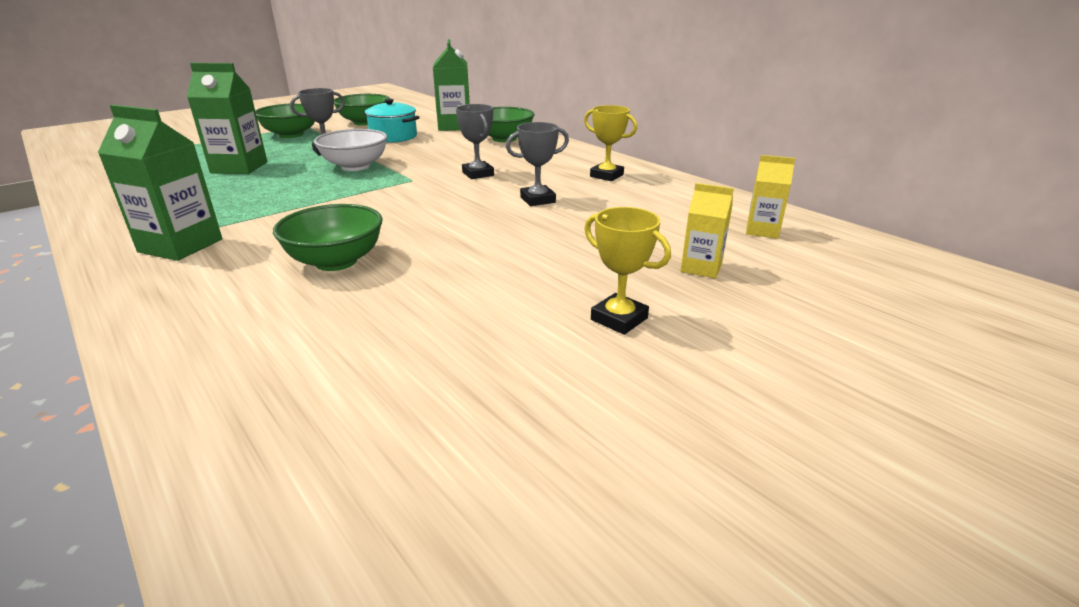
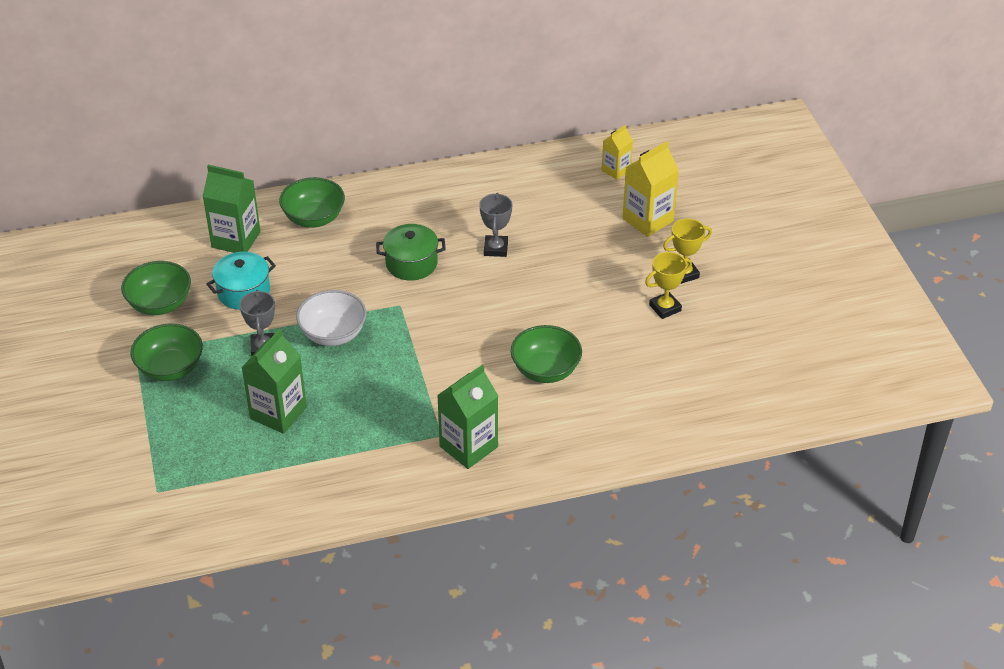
camera: 65 degrees left, 15 degrees up
(478, 174) = (411, 263): grey trophy -> green pot
(606, 176) = (467, 194): yellow trophy -> yellow trophy (665, 308)
(701, 268) = (648, 220): yellow carton -> yellow carton, size x1.69

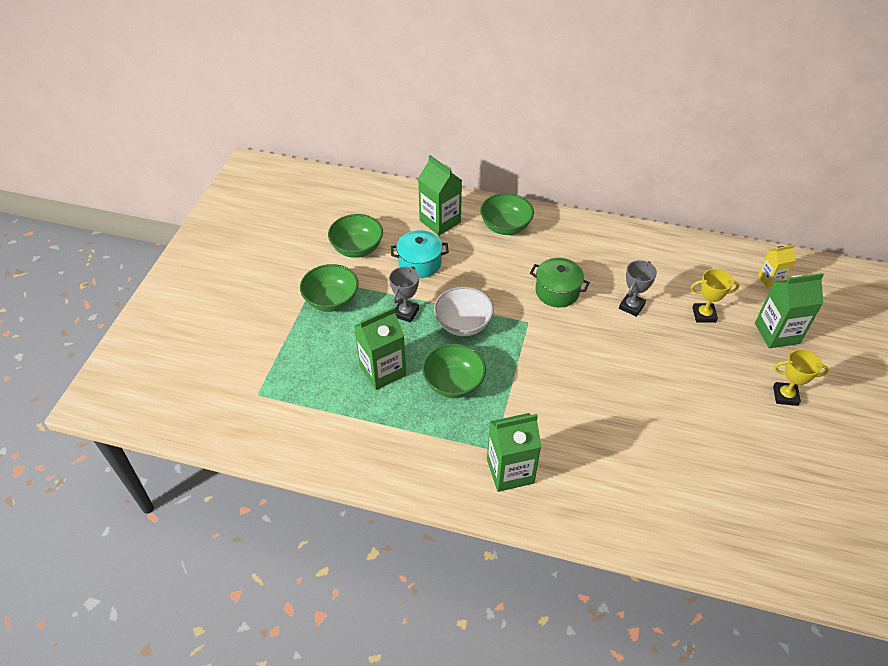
camera: 30 degrees right, 5 degrees up
(545, 370) = (614, 431): green bowl -> green bowl (453, 383)
(648, 220) = (777, 333): yellow carton -> green carton
(665, 308) = (752, 420): yellow trophy -> yellow trophy (704, 315)

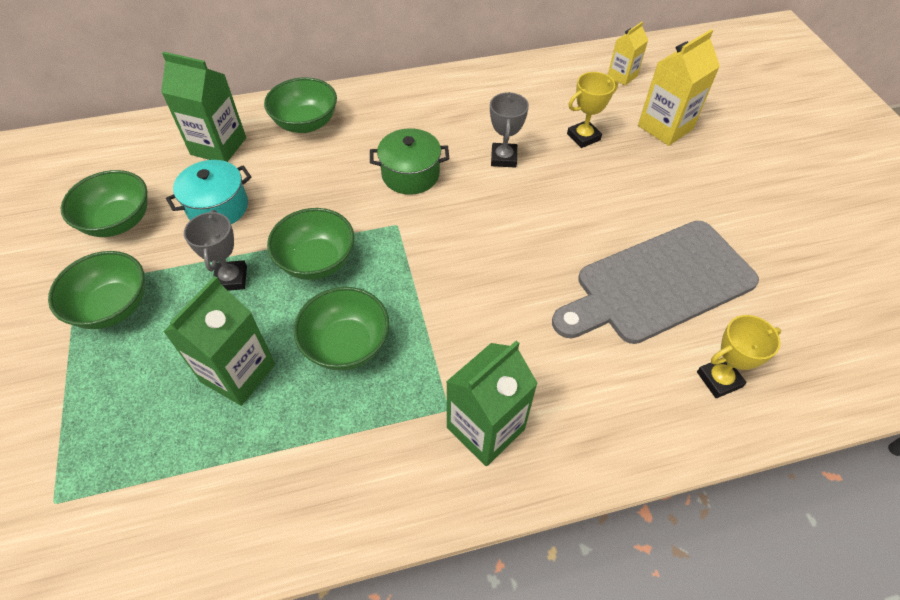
camera: 30 degrees left, 5 degrees up
(463, 324) = (317, 261): white bowl -> green bowl
(688, 440) = (658, 283): none -> grey cutting board
(777, 333) = (665, 127): green carton -> yellow carton
(785, 396) = (717, 189): yellow trophy -> yellow trophy (719, 379)

